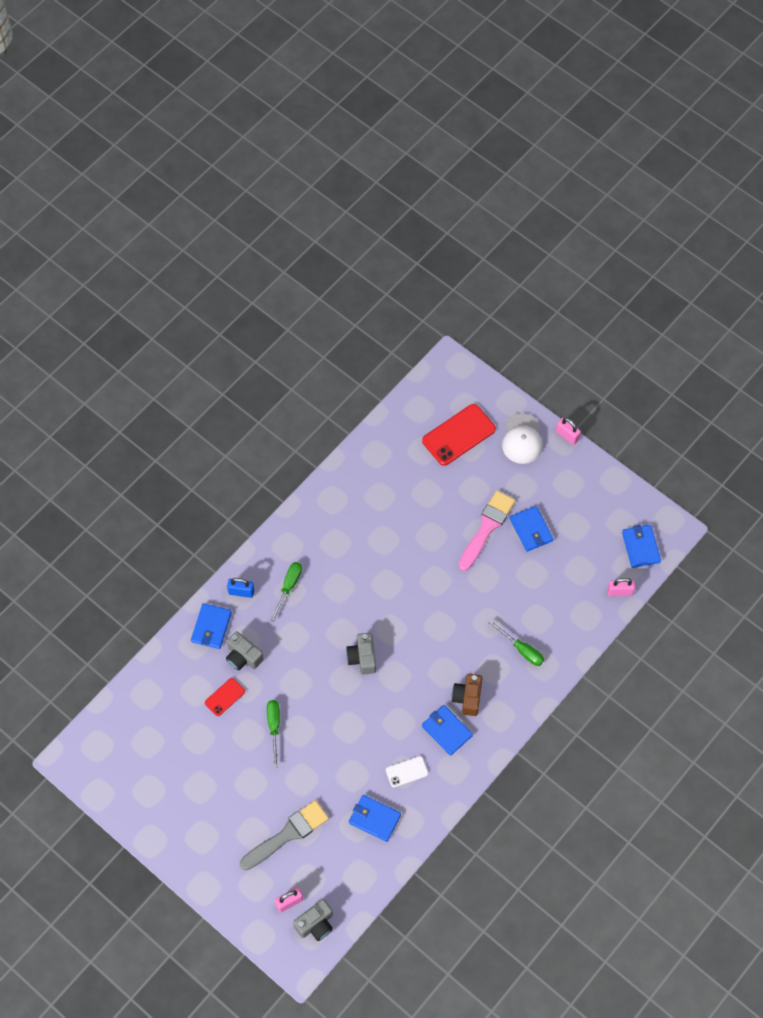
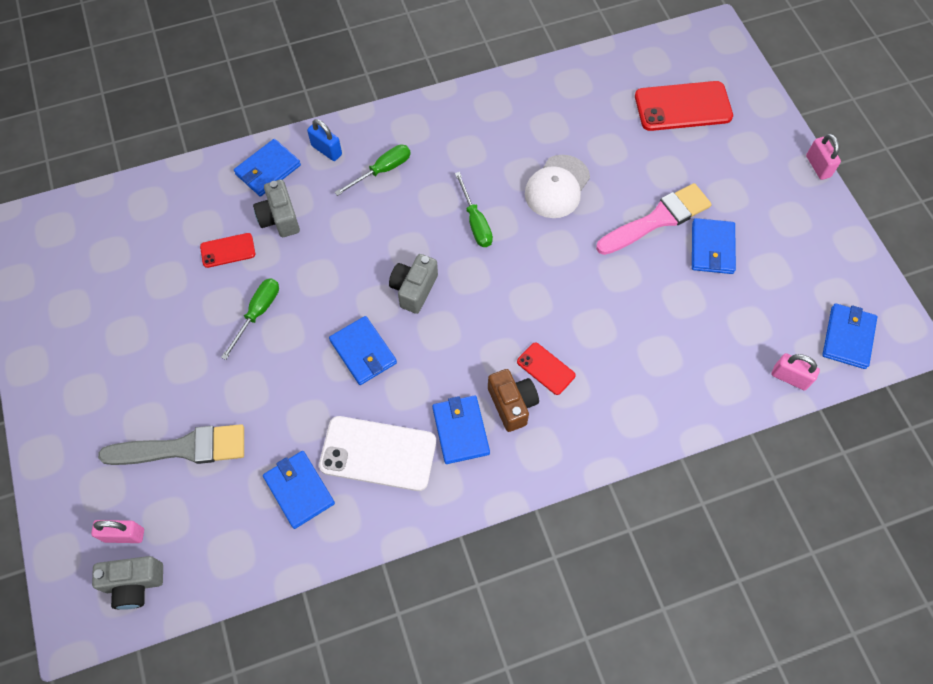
camera: 30 degrees right, 0 degrees up
(357, 715) = (363, 352): none -> blue wallet
(407, 771) = (378, 453): white phone -> white phone, size x1.90
(467, 698) = (512, 404): brown camera -> brown camera turned 120 degrees clockwise
(474, 665) = (545, 369): none -> red phone
(522, 439) = (758, 144): white cap -> white cap (557, 187)
(522, 649) = (618, 382): green screwdriver -> green screwdriver (475, 222)

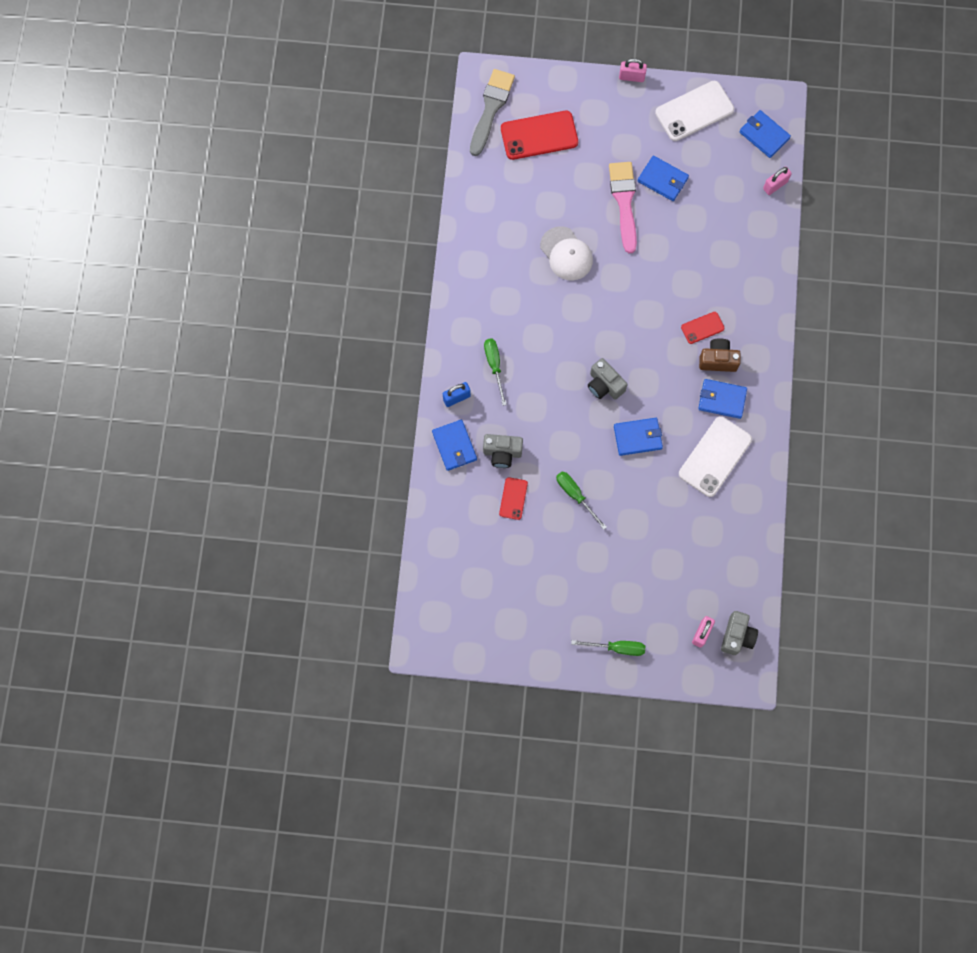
camera: 65 degrees left, 10 degrees up
(183, 448) = (656, 578): grey brush -> grey brush (491, 108)
(299, 490) = (718, 514): blue wallet -> none
(475, 222) = (569, 321): green screwdriver -> green screwdriver (617, 648)
(683, 107) = (539, 135): red phone -> red phone turned 60 degrees clockwise
(823, 247) = (694, 111): none -> white phone

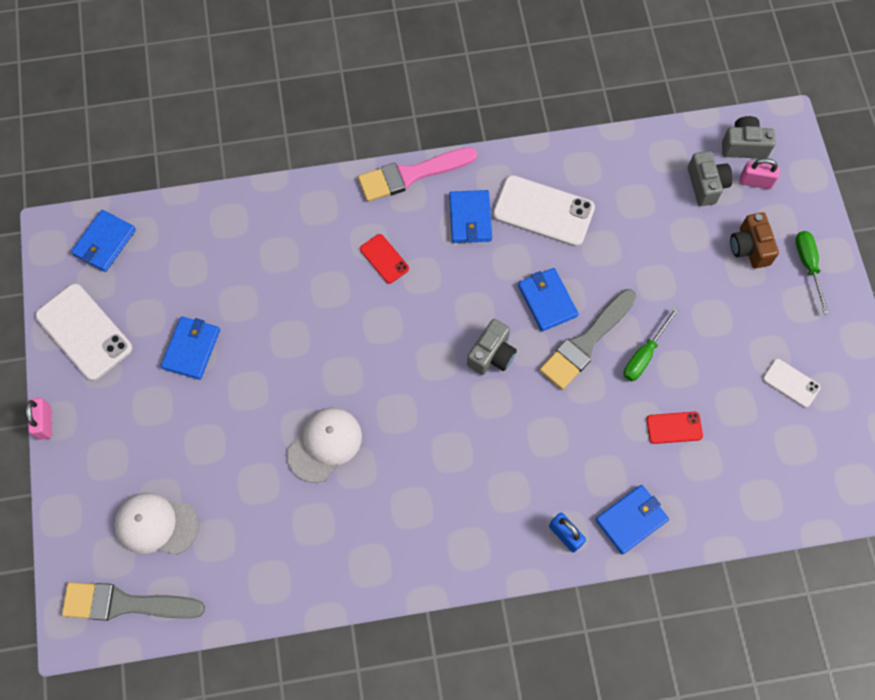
camera: 105 degrees left, 5 degrees down
(494, 366) = (506, 497): green screwdriver -> none
(502, 453) = (620, 456): grey camera -> grey camera (706, 185)
(524, 597) = (791, 383): none -> white phone
(539, 135) = (156, 524): red phone -> white cap
(596, 455) = (586, 342): none -> grey brush
(624, 202) = (233, 389): pink brush -> pink brush (411, 174)
(718, 360) = (421, 233): brown camera -> brown camera (749, 248)
(775, 185) = (173, 216): pink padlock -> none

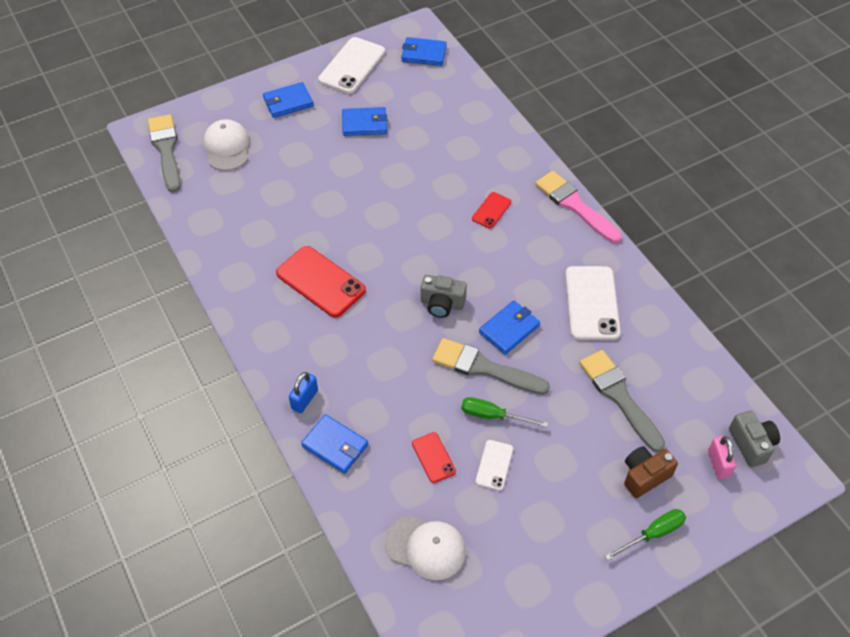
camera: 70 degrees right, 15 degrees down
(45, 422) = (279, 69): pink padlock -> none
(325, 444) = (321, 221): white cap -> white cap (426, 547)
(414, 472) = (321, 281): none -> red phone
(470, 218) = (557, 255): blue wallet -> blue wallet (288, 102)
(659, 232) = (619, 396): none -> grey brush
(706, 185) = (690, 422): grey camera -> none
(791, 383) = (520, 547): white phone -> white phone (494, 465)

